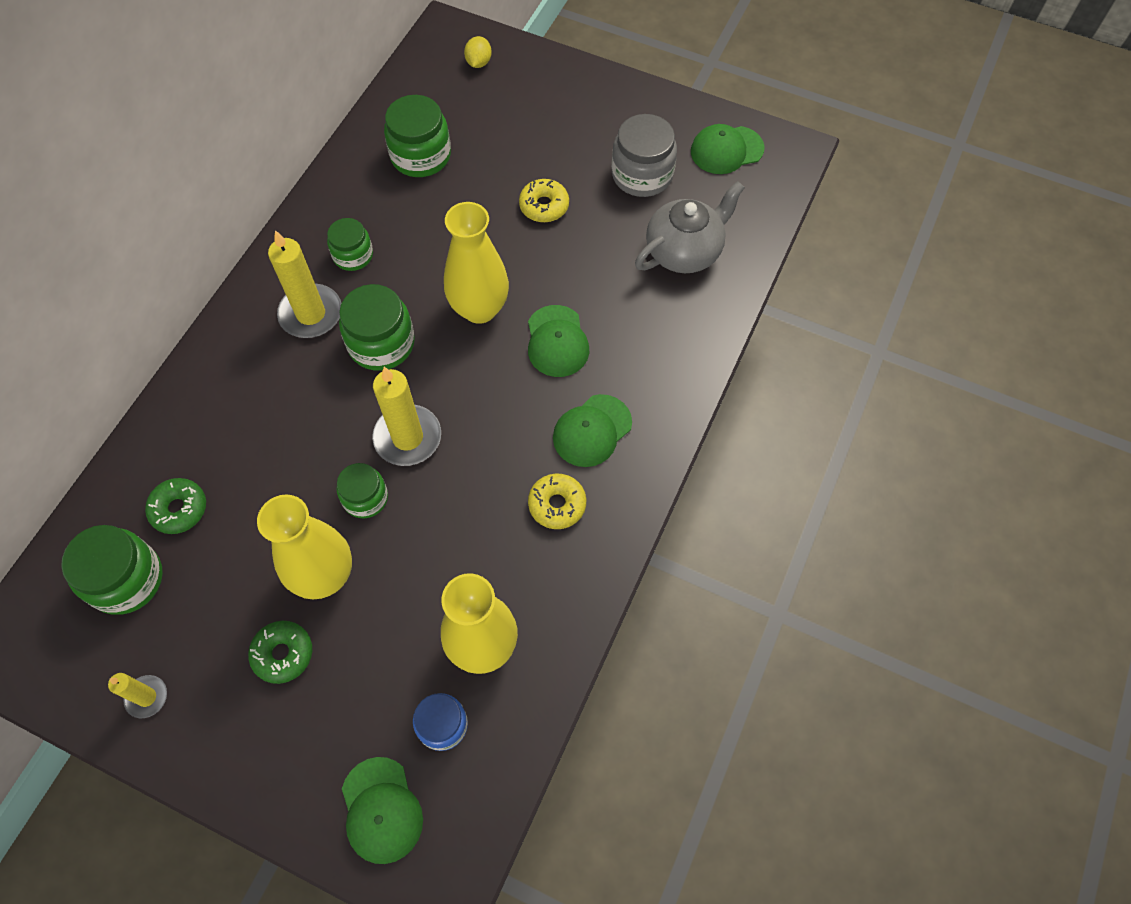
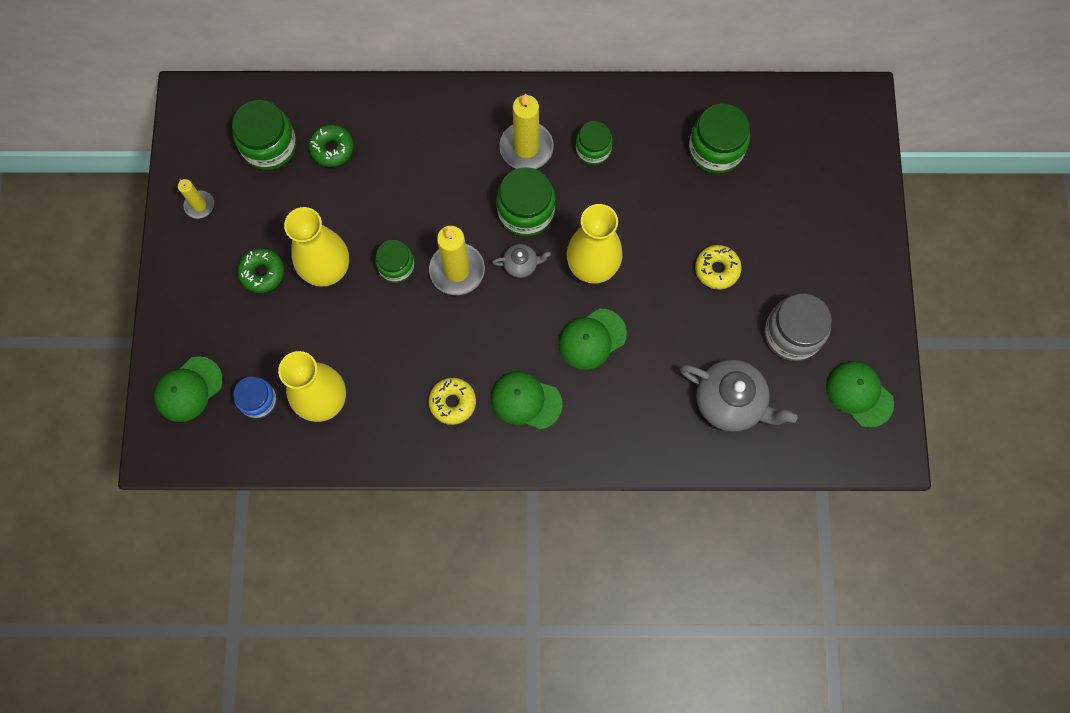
camera: 65 degrees right, 10 degrees up
(438, 372) = (521, 264): none -> grey teapot
(478, 62) = (840, 145): yellow lemon -> none

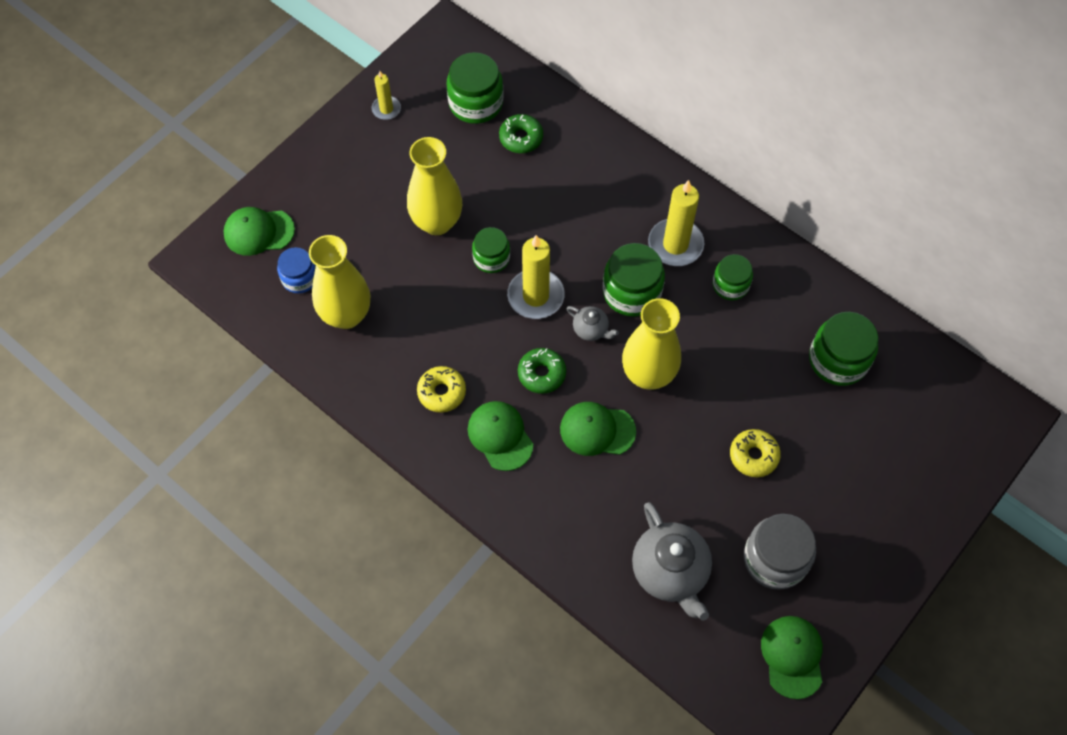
camera: 40 degrees right, 10 degrees down
(262, 273) = (387, 189): green donut -> green donut (541, 374)

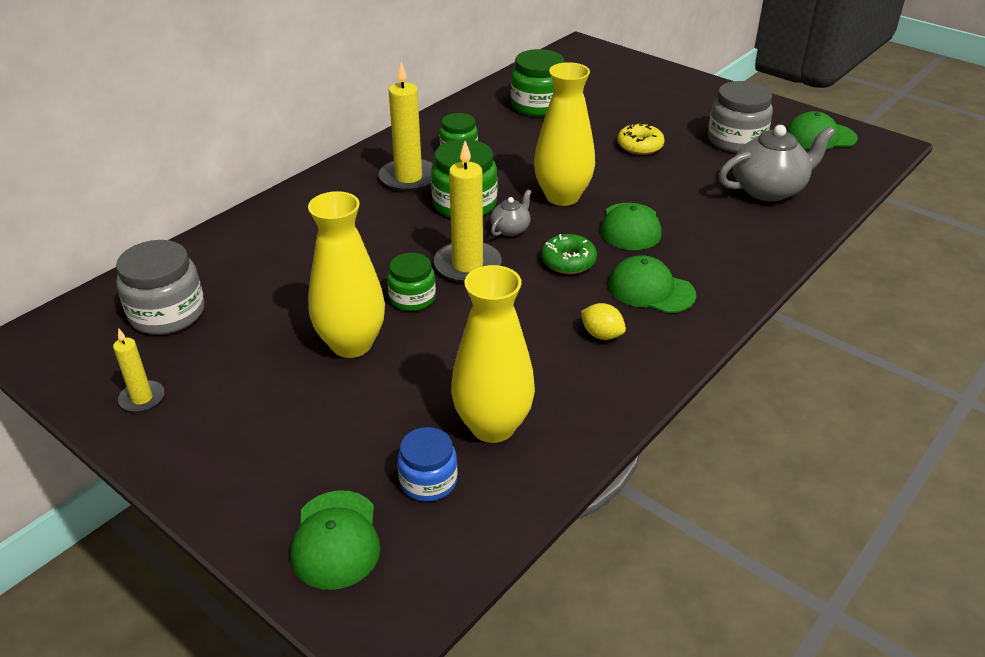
camera: 90 degrees left, 25 degrees down
(442, 392) = (601, 335): yellow donut -> yellow lemon
(476, 103) = (167, 313): green jar -> grey jar
(500, 436) = (651, 290): green cap -> green cap turned 60 degrees clockwise
(521, 138) = (238, 276): green donut -> none

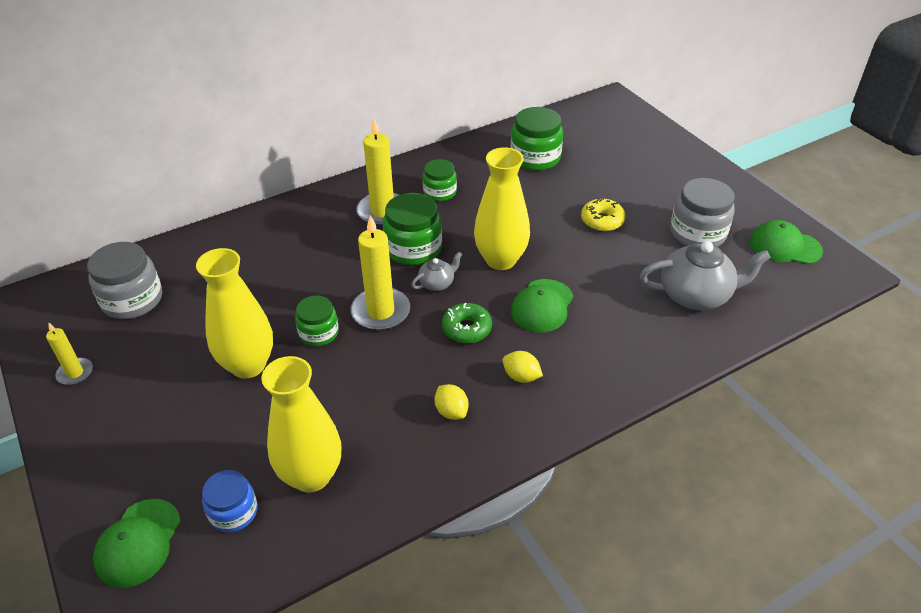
camera: 20 degrees right, 5 degrees up
(651, 290) = (521, 376): green cap -> yellow lemon

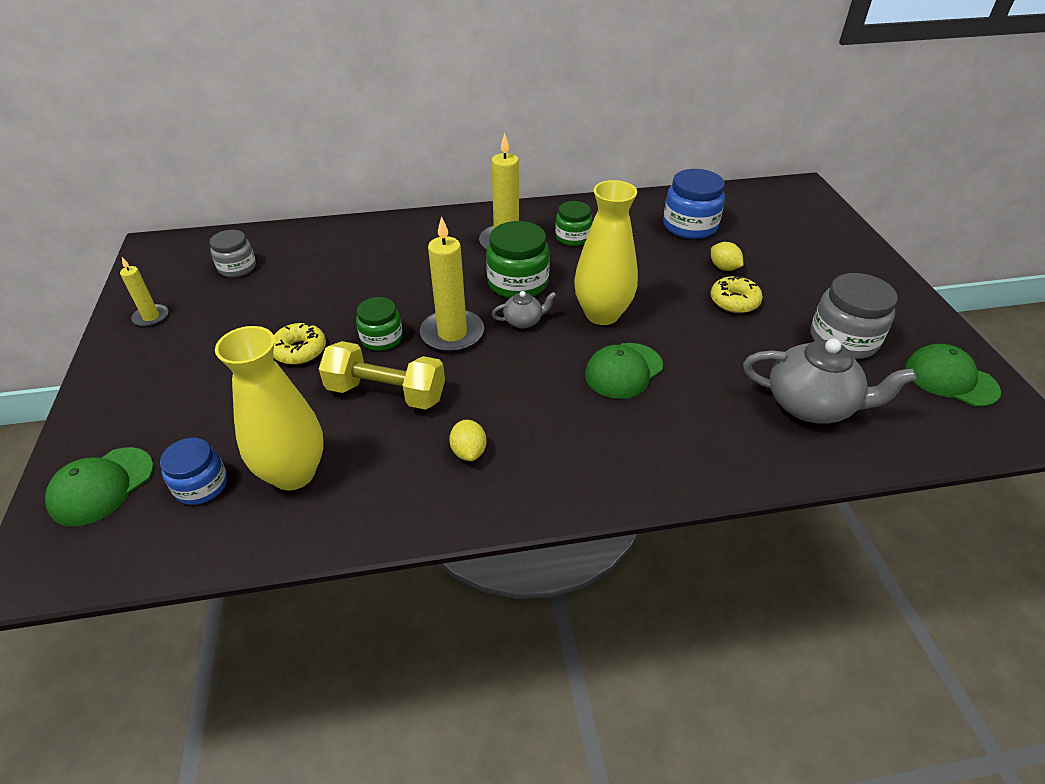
camera: 20 degrees right, 0 degrees up
(132, 300) = (237, 267): grey jar -> grey jar, size x0.63
(248, 365) = (299, 350): yellow vase -> yellow donut
(352, 381) = (386, 393): none -> yellow dumbbell
(467, 329) = (530, 373): green donut -> none
(521, 376) = (563, 437): yellow lemon -> yellow lemon (723, 268)
(535, 158) = (690, 226): green jar -> blue jar

